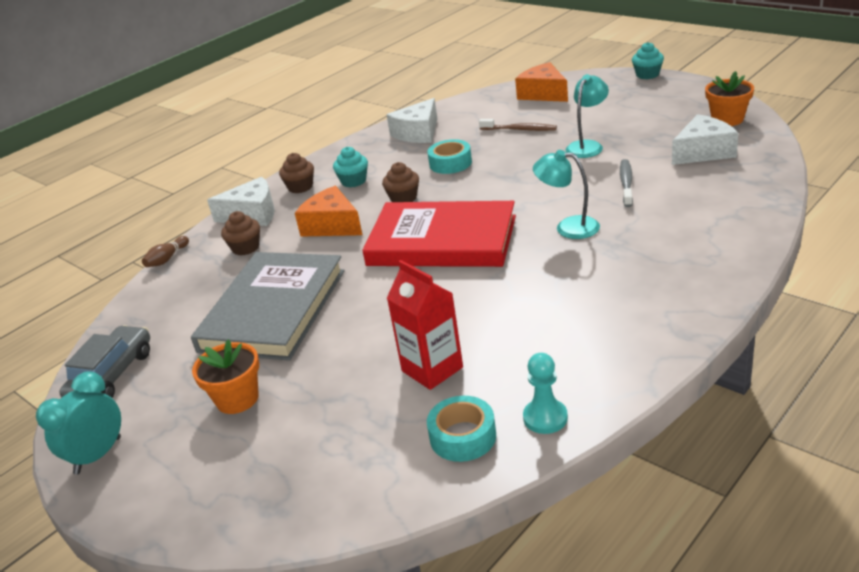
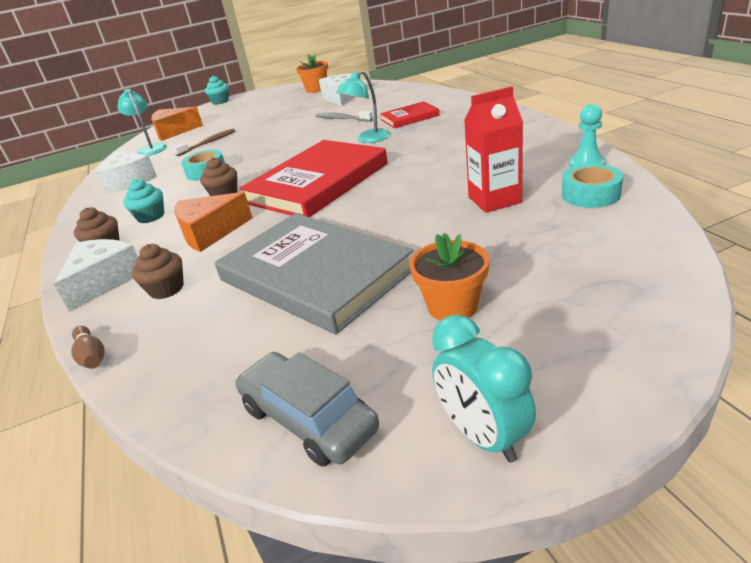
camera: 65 degrees left, 0 degrees up
(587, 146) = (275, 125): turquoise lamp -> turquoise lamp (150, 149)
(652, 231) = (409, 117): none -> red book

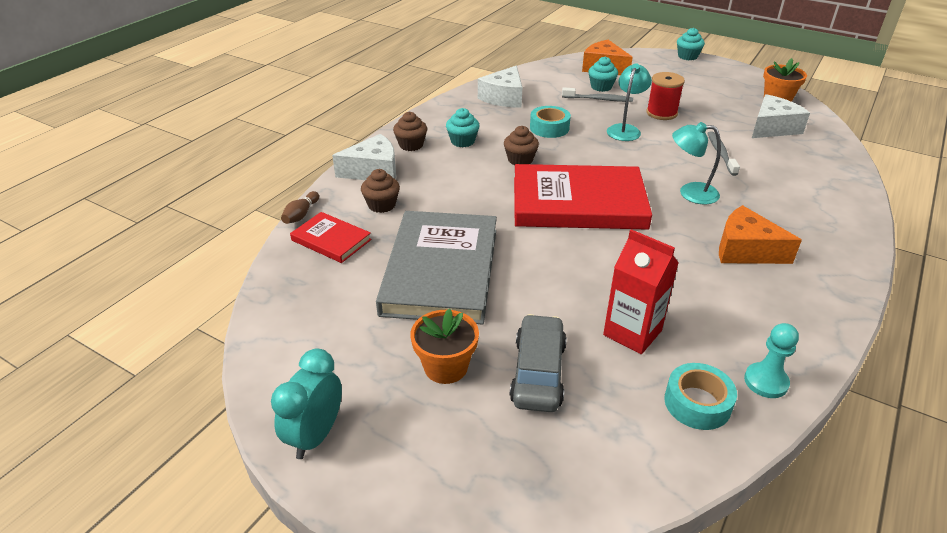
camera: 50 degrees right, 5 degrees up
(150, 149) = (563, 74): turquoise lamp -> turquoise lamp (625, 129)
(195, 138) = (601, 87): none -> turquoise cupcake
(208, 143) = (598, 99): brown toothbrush -> grey toothbrush
(210, 232) = (461, 184): orange cheese -> orange cheese (746, 250)
(266, 126) = (661, 113): none -> red spool
(308, 418) = (293, 342): grey car -> grey car (538, 372)
(409, 117) = (767, 199): red book -> red book (331, 240)

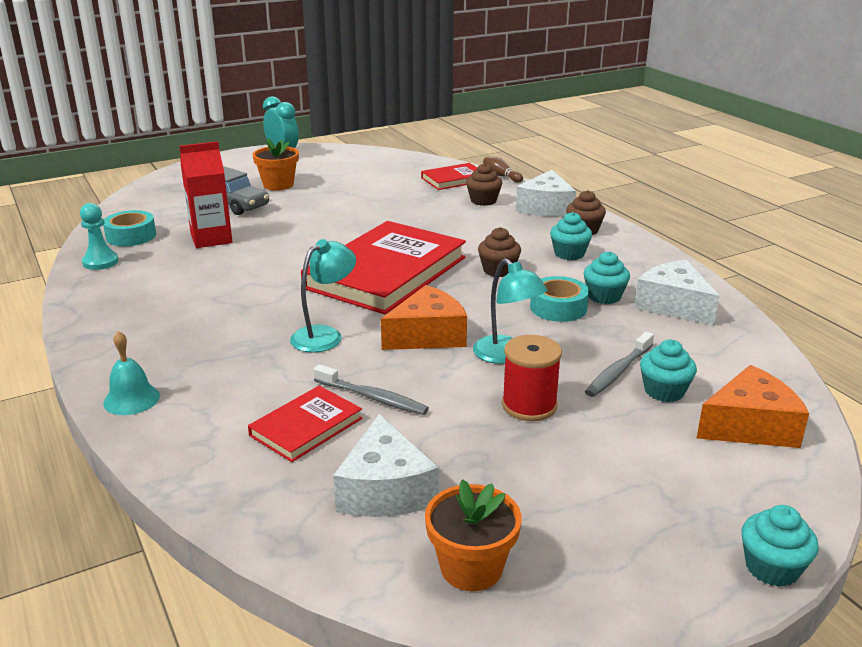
camera: 120 degrees right, 10 degrees down
(441, 270) = (369, 202): grey book -> none
(516, 118) = (604, 296): none -> turquoise cupcake
(746, 250) = (207, 320): orange cheese -> orange cheese (427, 335)
(771, 162) = (306, 427): none -> red book
(851, 229) = (131, 399): none -> turquoise bell

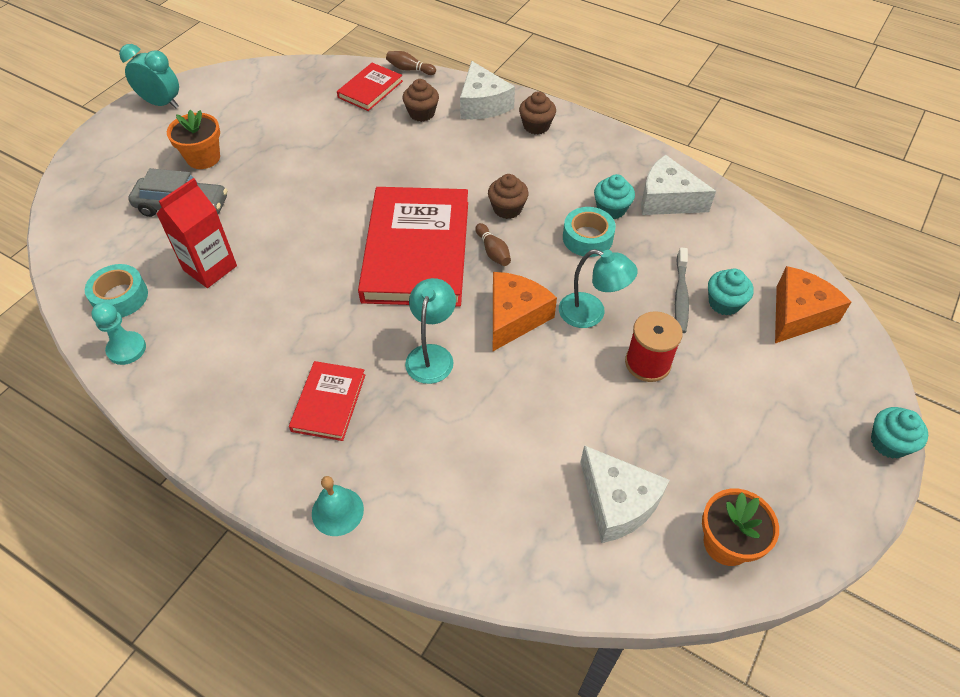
camera: 30 degrees left, 25 degrees up
(306, 427) = (508, 468): red book -> red book (329, 402)
(372, 397) = (530, 411): grey toothbrush -> none
(454, 291) = (493, 251): none -> brown bowling pin
(569, 254) = (547, 164): turquoise cupcake -> none

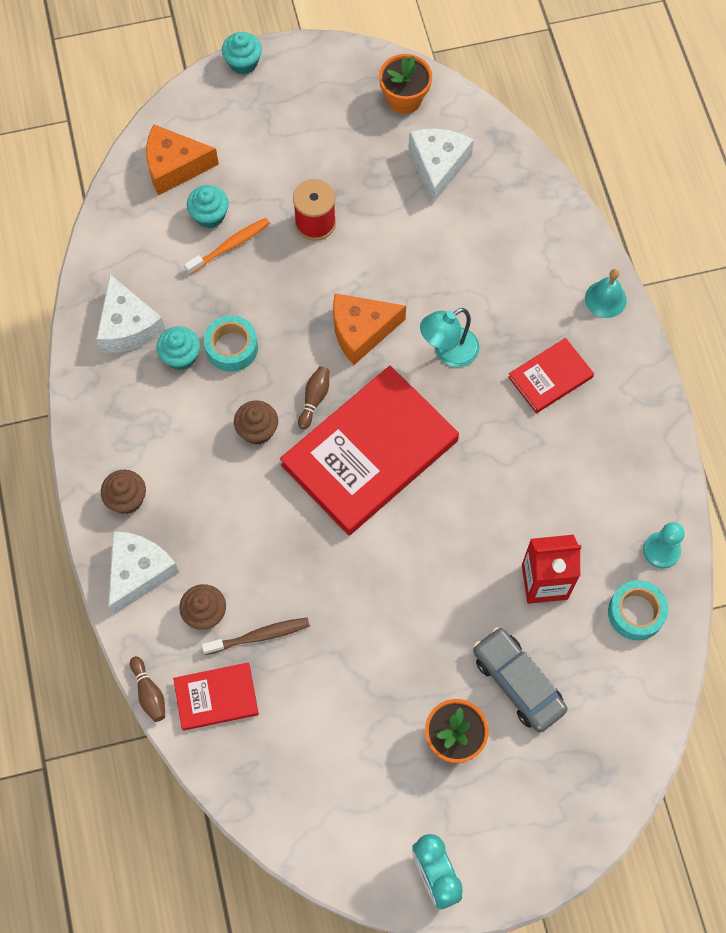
camera: 135 degrees left, 15 degrees up
(377, 124) = (259, 636): none -> brown toothbrush
(591, 313) = (307, 287): turquoise lamp -> none
(680, 295) = (230, 246): grey toothbrush -> orange toothbrush

